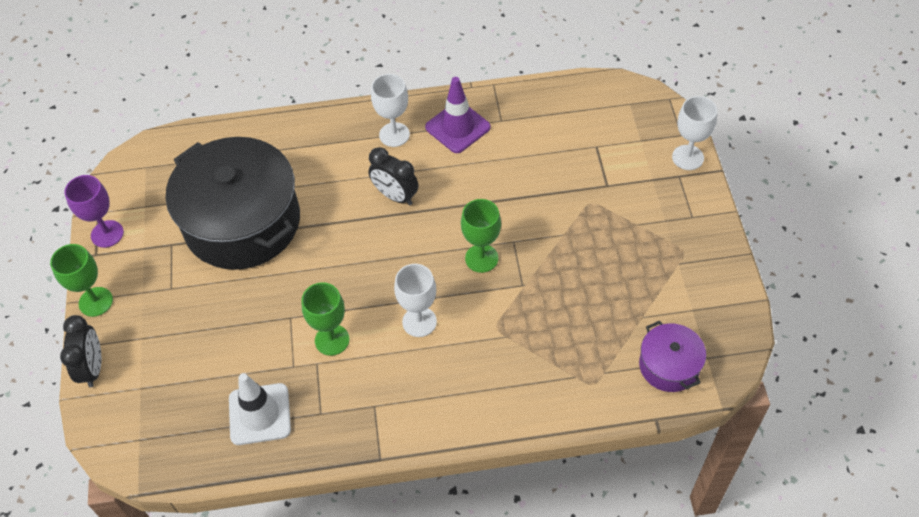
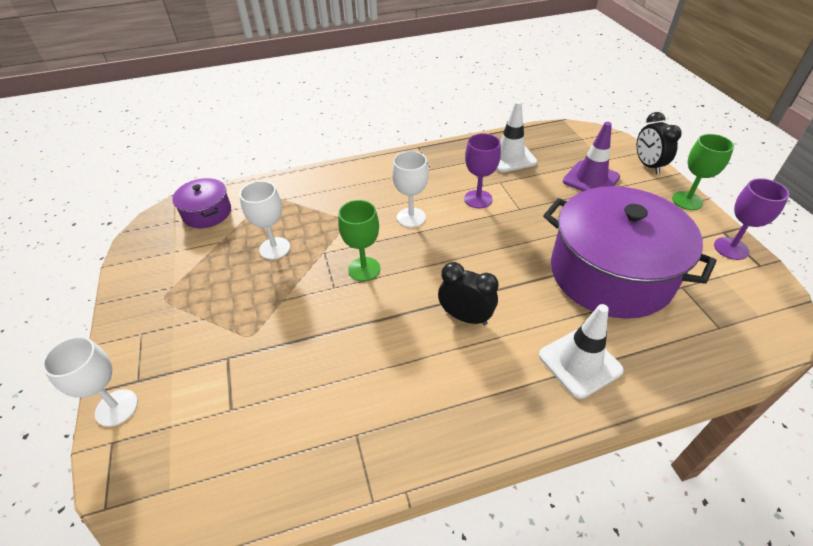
camera: 170 degrees right, 10 degrees down
(242, 222) = (610, 273): black pot -> purple pot
(317, 148) = (580, 363): none -> white traffic cone
(332, 340) = (478, 199): green goblet -> purple goblet
(394, 134) = (493, 393): white goblet -> white goblet (274, 248)
(457, 127) = (413, 415): purple traffic cone -> purple traffic cone (591, 179)

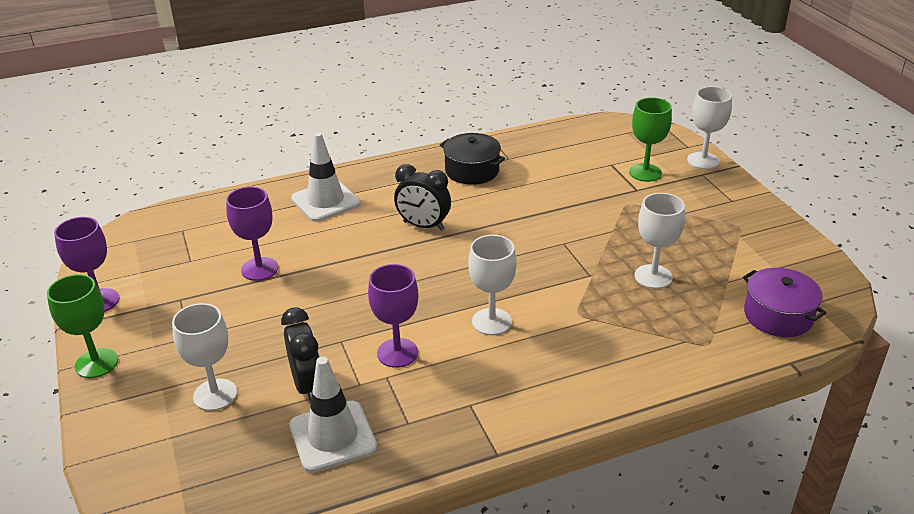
camera: 175 degrees right, 10 degrees down
(364, 269) = (536, 260): green goblet -> green goblet (645, 173)
(408, 409) = (472, 171): none -> black pot
(591, 179) = (215, 395): purple traffic cone -> white goblet
(610, 273) = (259, 269): purple pot -> purple goblet
(648, 165) = (104, 427): black clock -> black clock (307, 385)

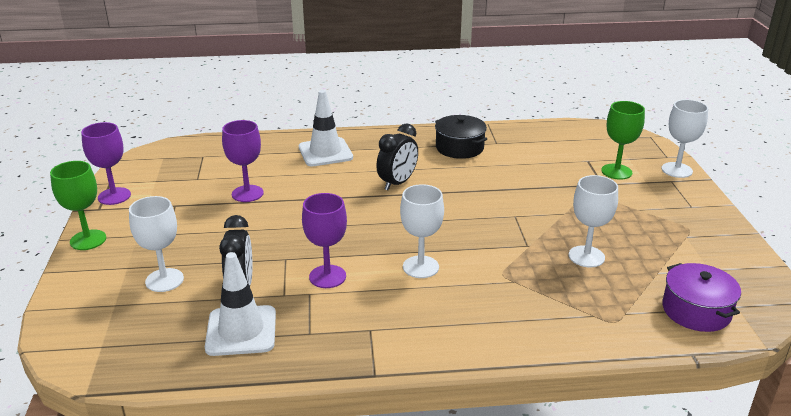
camera: 15 degrees right, 5 degrees down
(423, 226) = (397, 183): black clock -> black clock turned 90 degrees counterclockwise

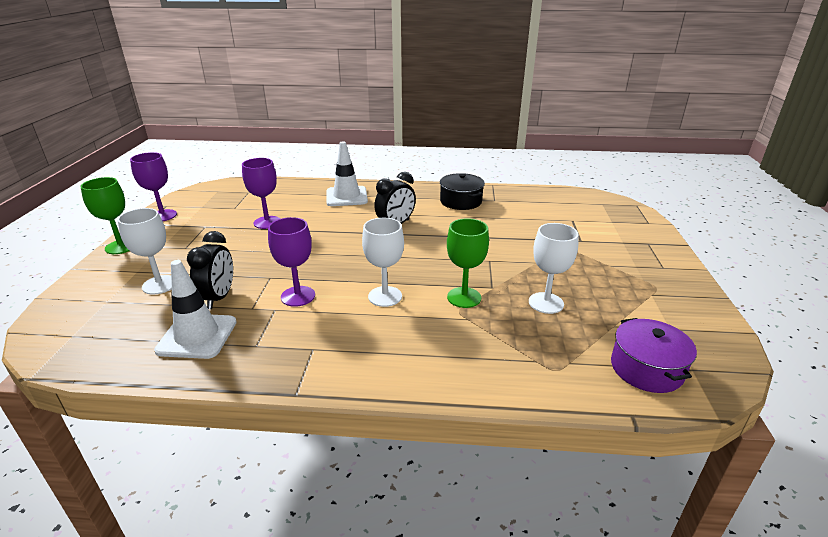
camera: 10 degrees right, 0 degrees up
(616, 172) = (597, 231): green goblet -> green goblet (464, 297)
(676, 170) = (655, 234): white goblet -> none

